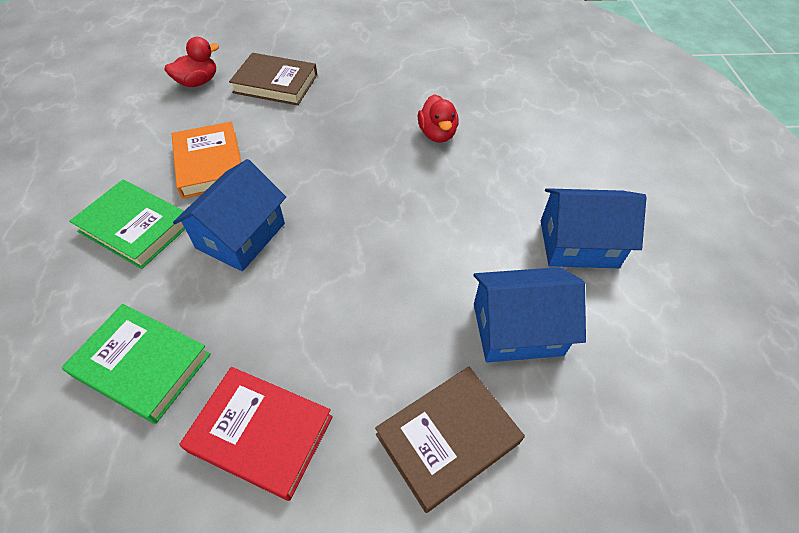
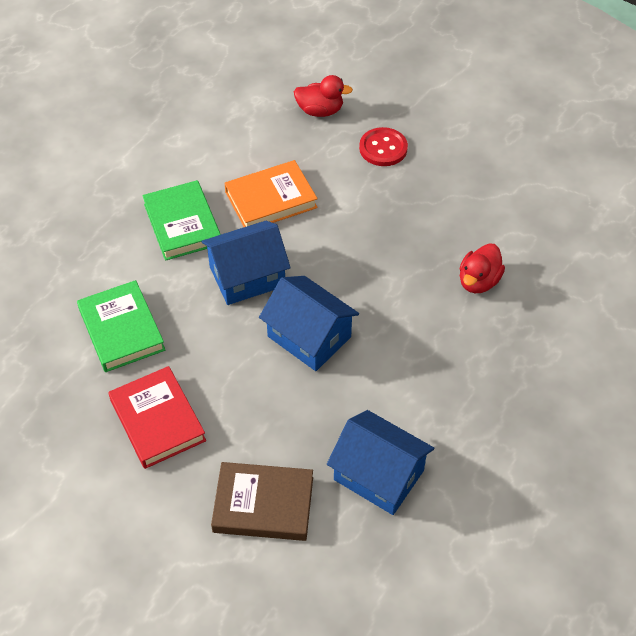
camera: 40 degrees right, 0 degrees up
(210, 164) = (271, 200): orange book -> orange book turned 45 degrees clockwise
(275, 84) = (383, 148): brown book -> red button
(578, 244) = (497, 450): blue house -> blue house (309, 336)

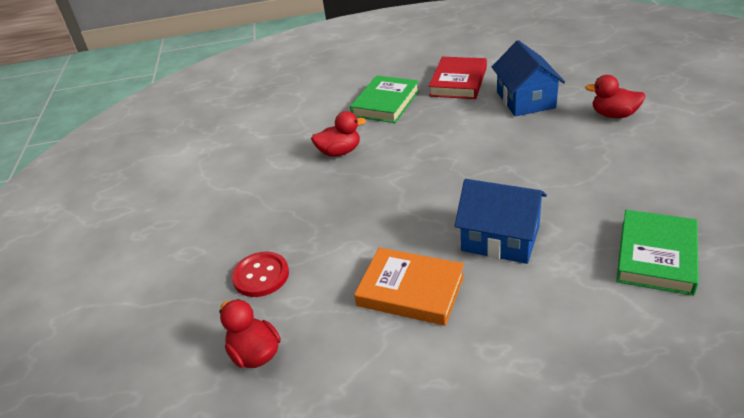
camera: 130 degrees left, 15 degrees down
(158, 420) = (662, 182): red book -> red book (458, 82)
(182, 224) = (520, 319): green book -> green book (386, 103)
(263, 504) = (614, 115): brown book -> red duck
(309, 336) = (493, 177): blue house -> none

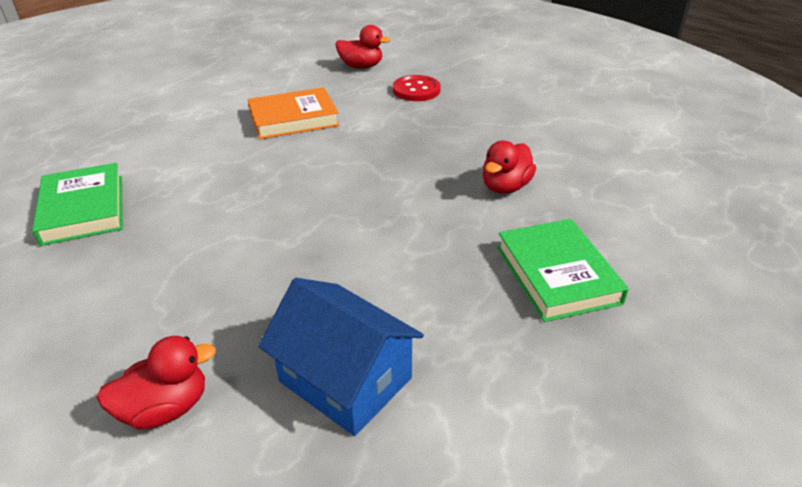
camera: 135 degrees right, 0 degrees up
(458, 82) = (505, 375): red book -> none
(500, 239) = (246, 172): blue house -> none

